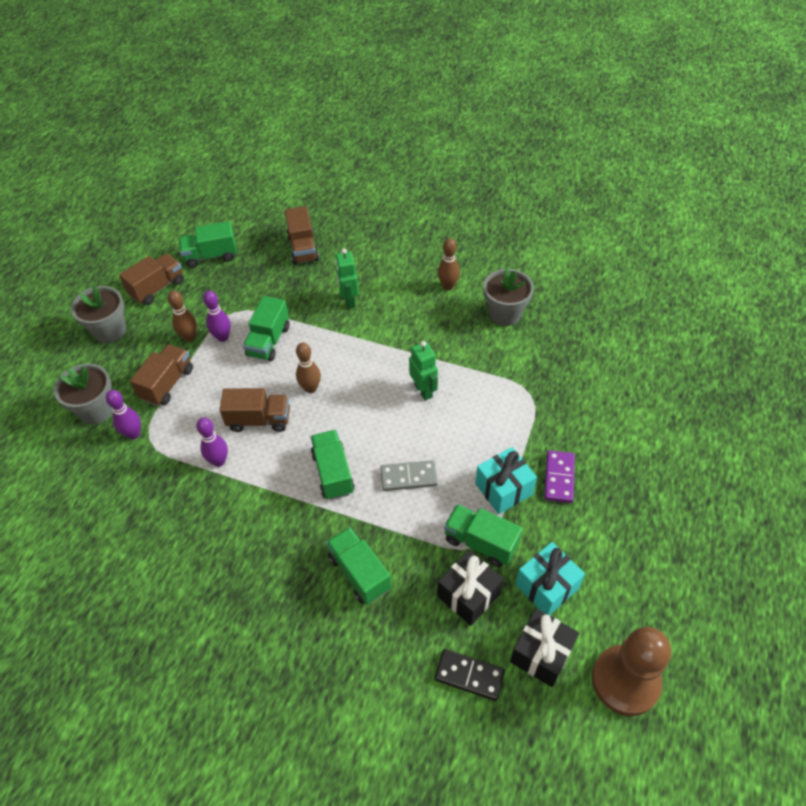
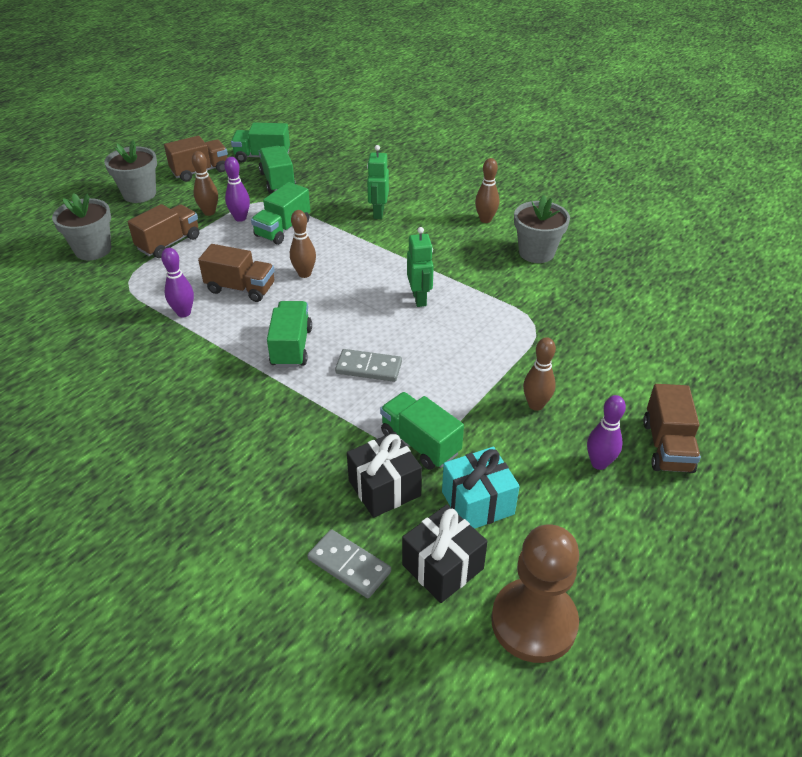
camera: 15 degrees right, 10 degrees down
(133, 434) = (116, 275): purple bowling pin -> purple bowling pin (599, 463)
(303, 248) = (353, 166): brown truck -> brown truck (667, 446)
(359, 573) = (275, 439): green truck -> green truck (277, 181)
(469, 675) = (349, 565): black domino -> grey domino
(504, 489) = (468, 401): turquoise gift -> none
(559, 478) = (536, 405): purple domino -> brown bowling pin

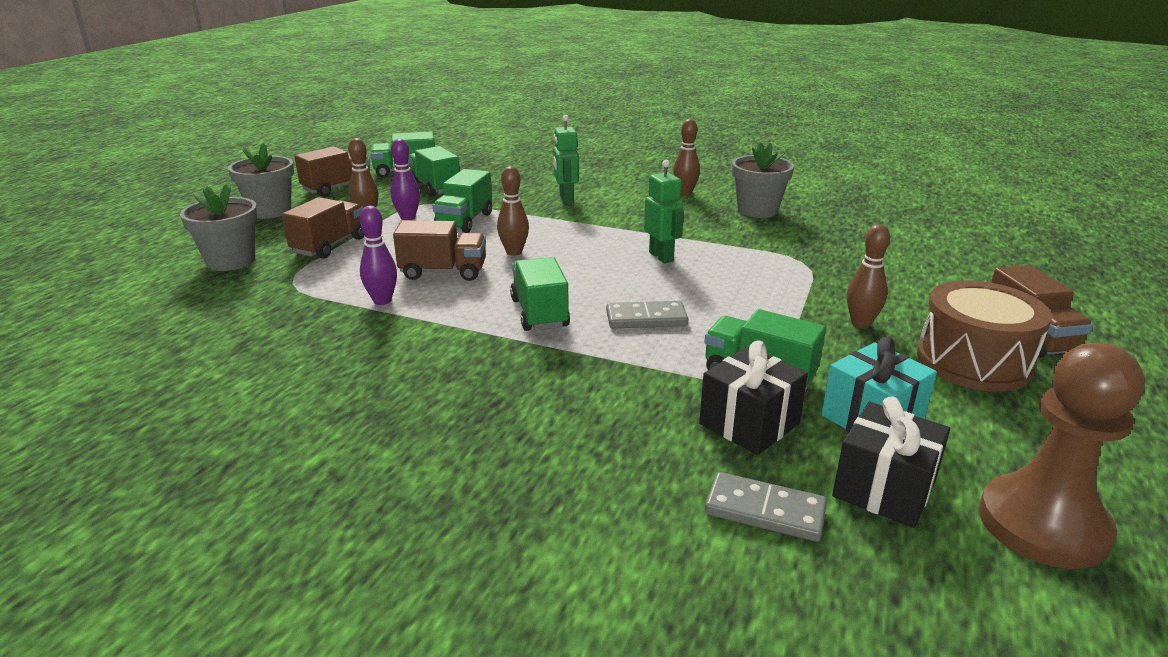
camera: 15 degrees left, 15 degrees down
(599, 463) = (973, 361): purple bowling pin -> brown drum

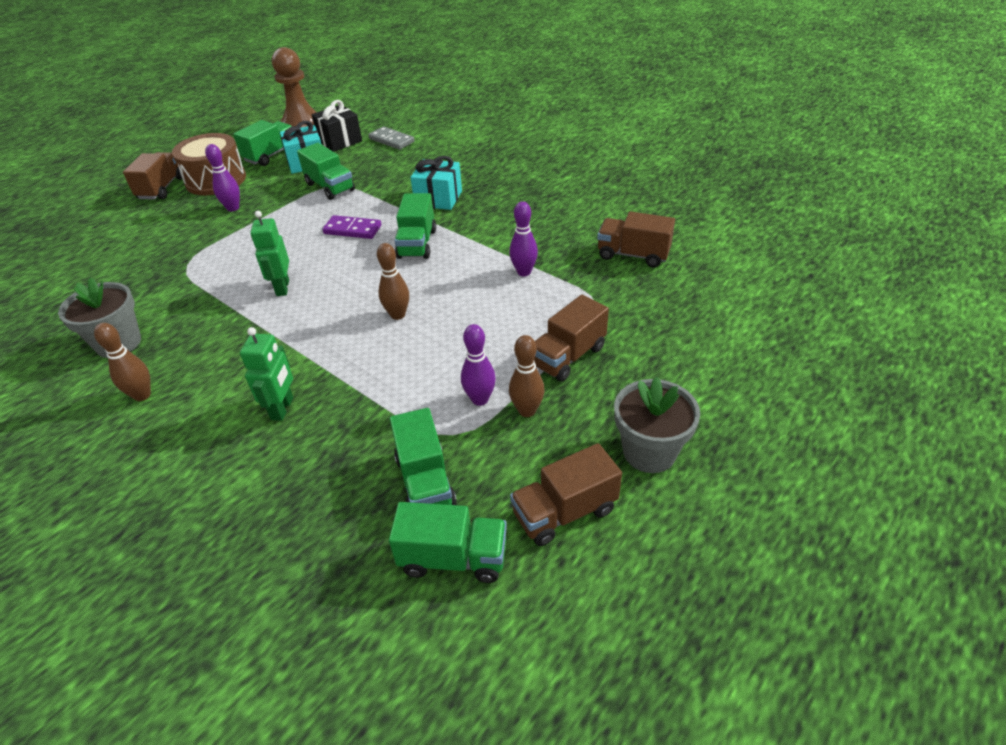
camera: 160 degrees left, 15 degrees up
(231, 261) = (662, 346): grey flower pot -> none
(443, 272) = (468, 297): brown truck -> brown truck (633, 255)
(464, 221) = (420, 379): green truck -> green truck (271, 155)
(551, 380) = (438, 198): none -> turquoise gift
(646, 319) = (352, 229): grey domino -> purple domino
(749, 424) = (362, 167): black gift -> none
(861, 323) = (233, 208): brown bowling pin -> purple bowling pin

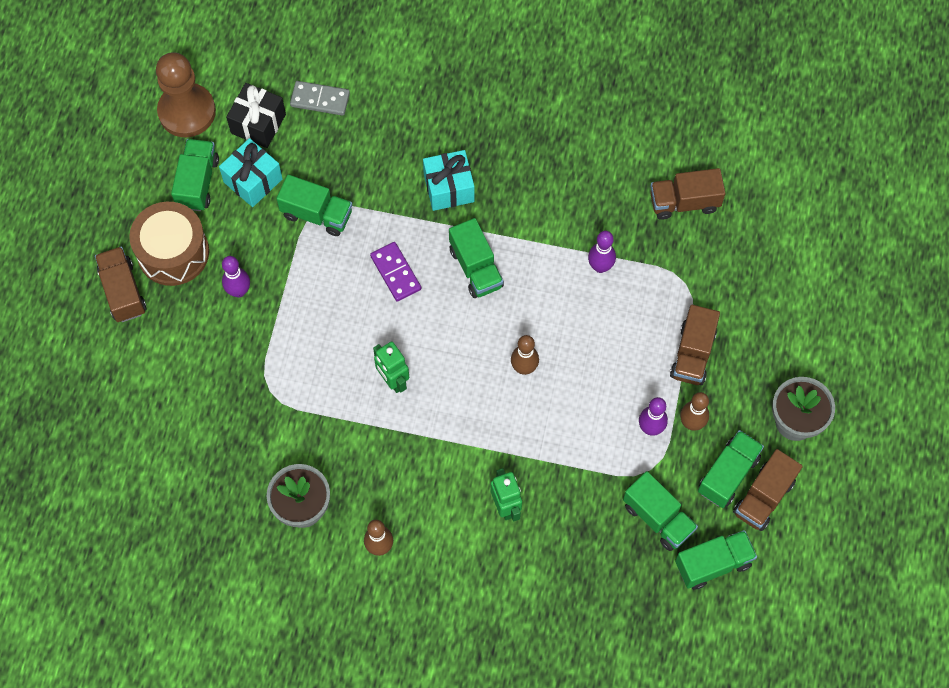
camera: 30 degrees left, 25 degrees up
(352, 229) = (396, 273): purple domino -> purple domino turned 75 degrees clockwise
(536, 472) = (728, 474): none -> green truck

